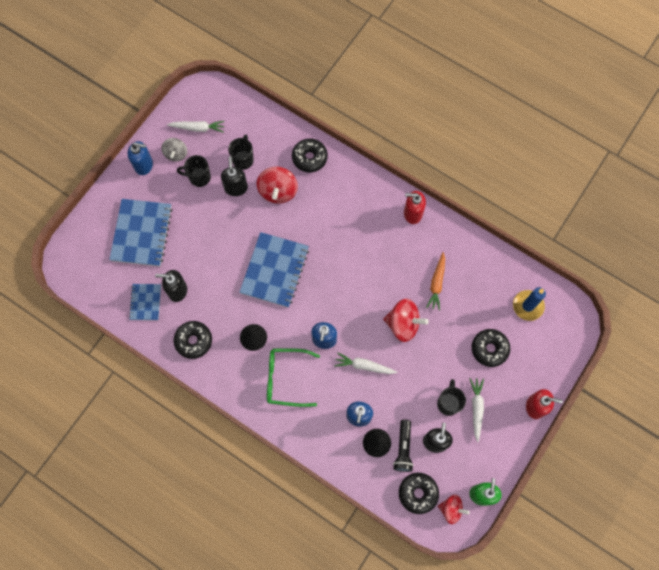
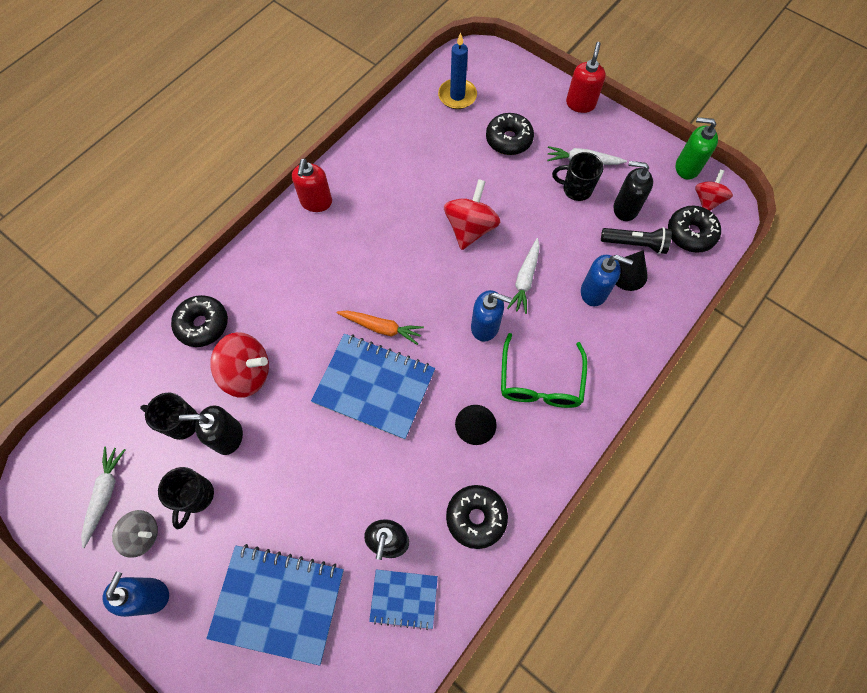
camera: 85 degrees left, 5 degrees down
(436, 283) = (418, 185): orange carrot -> orange carrot (381, 328)

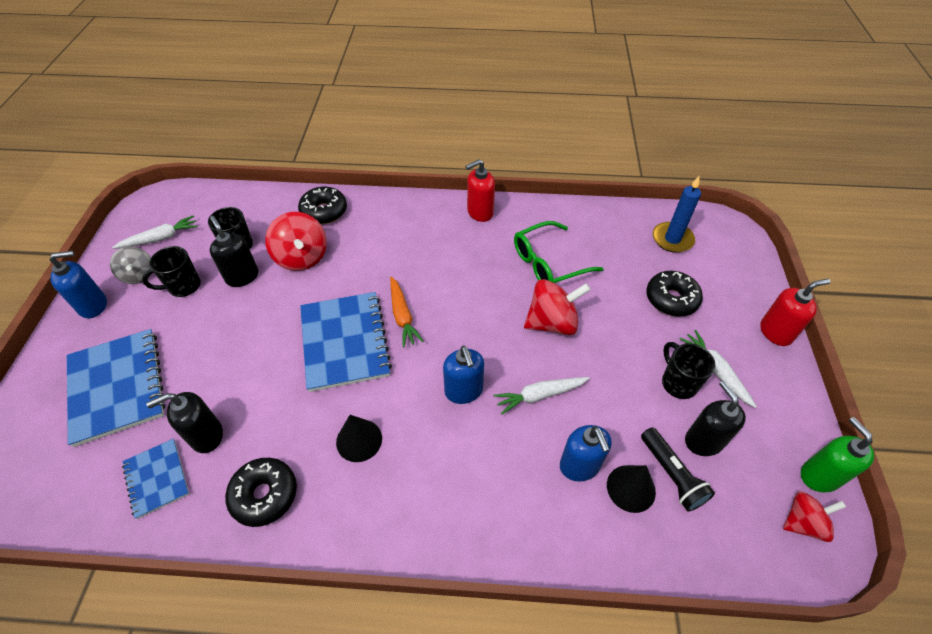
camera: 55 degrees right, 15 degrees down
(540, 381) = (441, 472): green glasses -> green glasses (548, 263)
(690, 233) = (742, 528): black donut -> none

